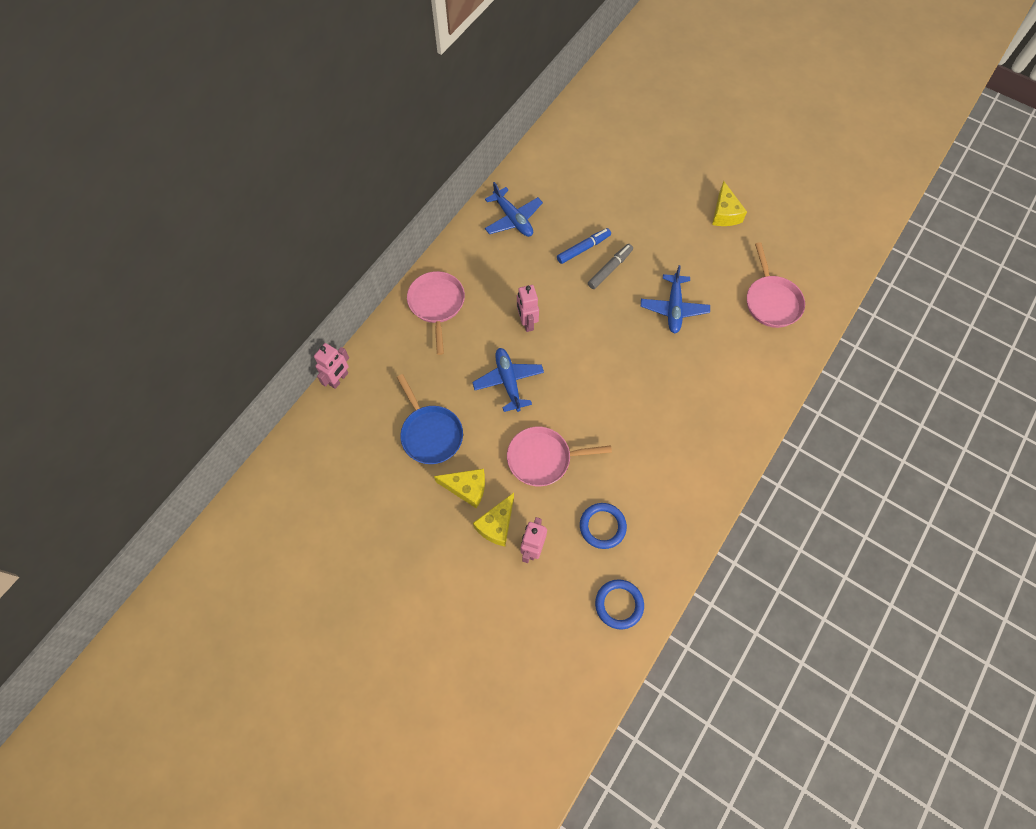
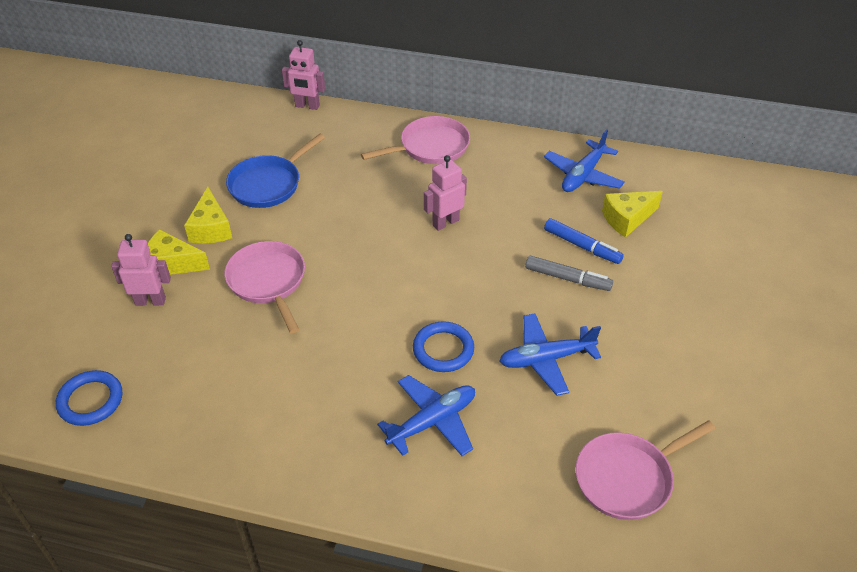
camera: 70 degrees right, 20 degrees down
(508, 381) = (358, 227): blue plane -> blue plane (432, 421)
(602, 526) = (193, 359): blue ring -> blue ring (443, 349)
(724, 213) = (746, 383): yellow cheese -> yellow cheese (627, 219)

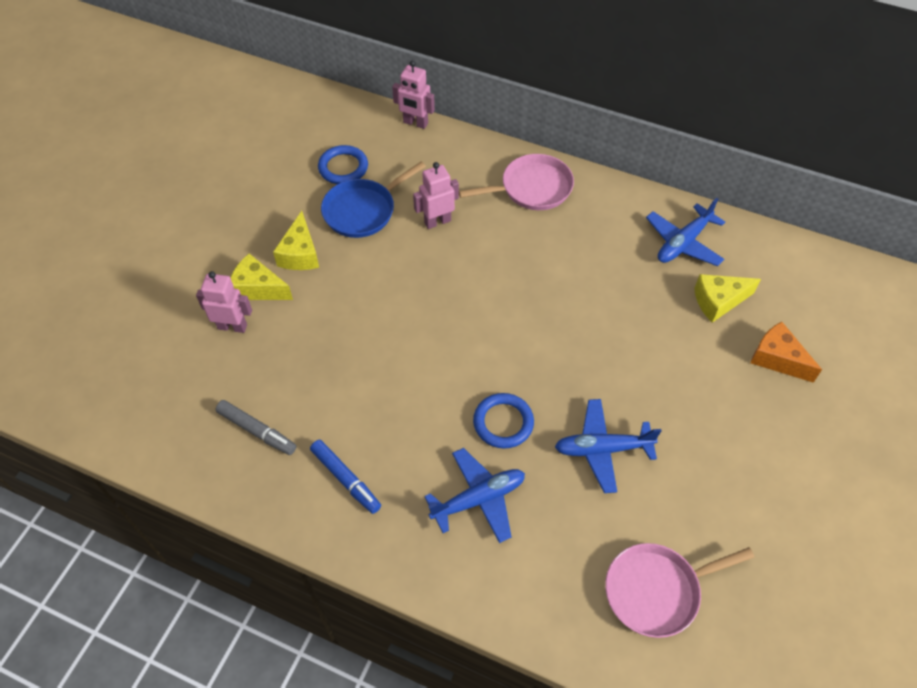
camera: 10 degrees right, 10 degrees up
(90, 400) = (165, 425): blue ring -> blue ring (343, 167)
(268, 281) = (346, 321): pink pan -> none
(445, 222) = (531, 279): pink robot -> pink robot (437, 221)
(567, 278) = (642, 362): grey marker -> grey marker (257, 431)
(582, 246) = (665, 326): blue marker -> blue marker (346, 479)
(693, 259) = (777, 359): none -> orange cheese

